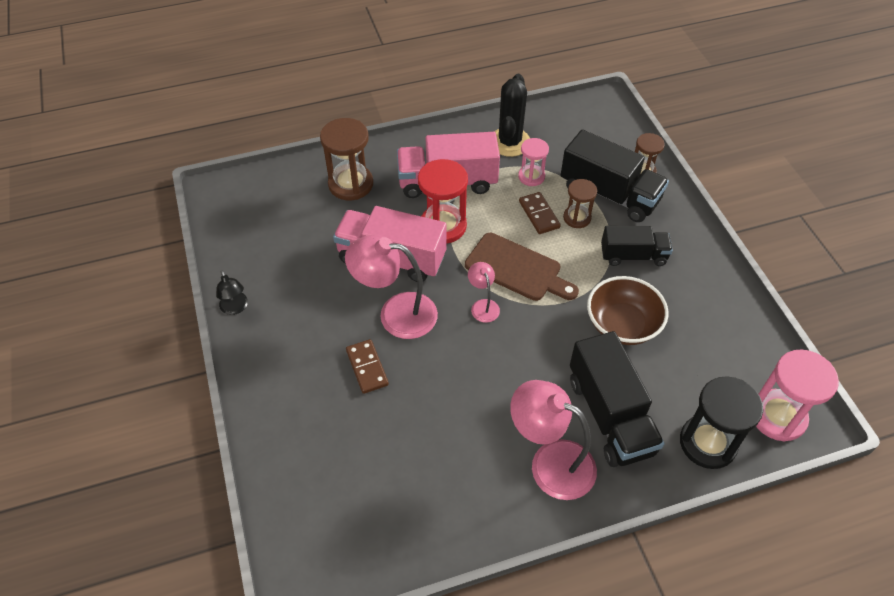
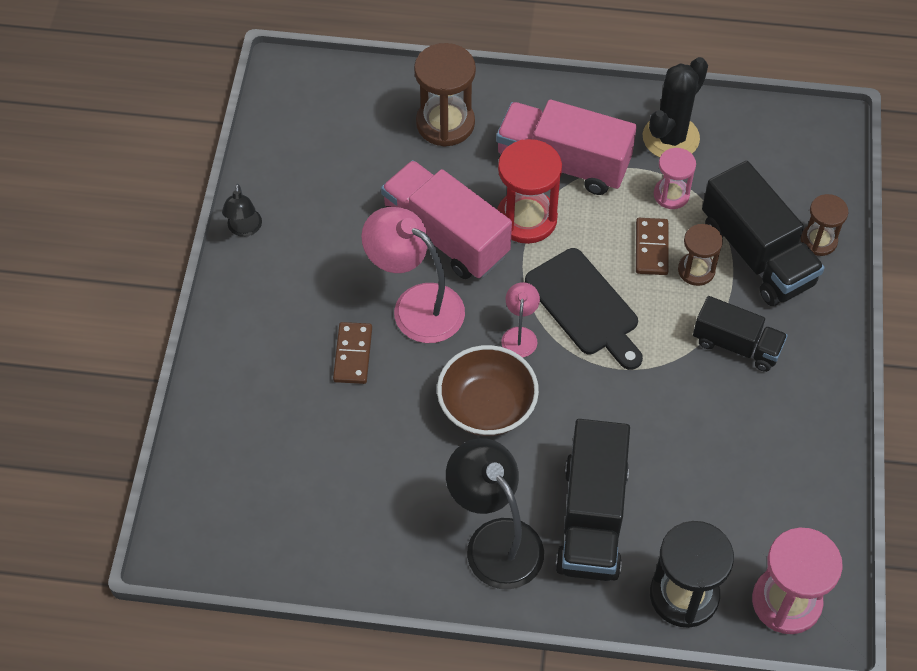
camera: 25 degrees right, 5 degrees up
(517, 269) = (585, 306): brown cutting board -> black cutting board
(550, 462) = (495, 540): pink lamp -> black lamp
(622, 325) = (670, 423): brown bowl -> brown bowl (487, 407)

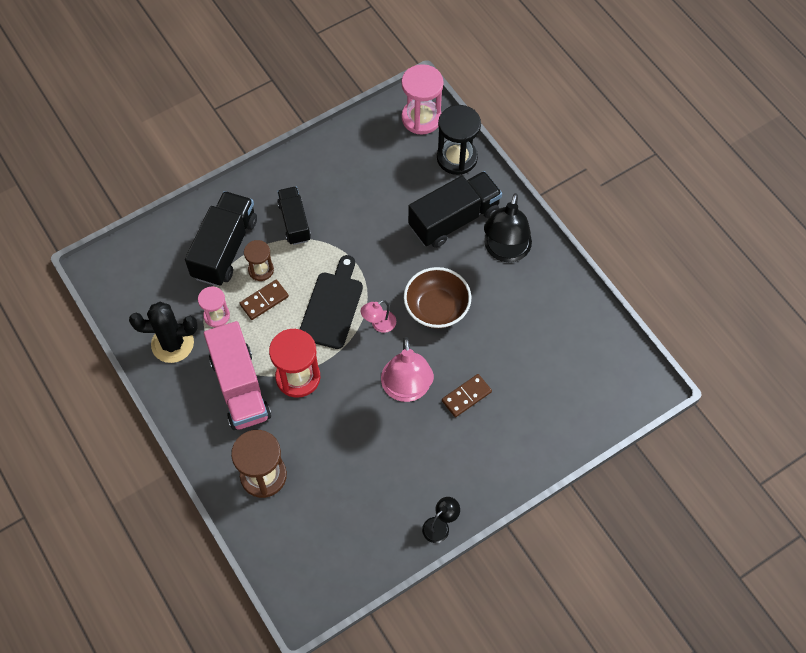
camera: 130 degrees left, 5 degrees up
(445, 236) = (347, 410): pink truck -> none
(818, 241) = (190, 226): brown hourglass -> none

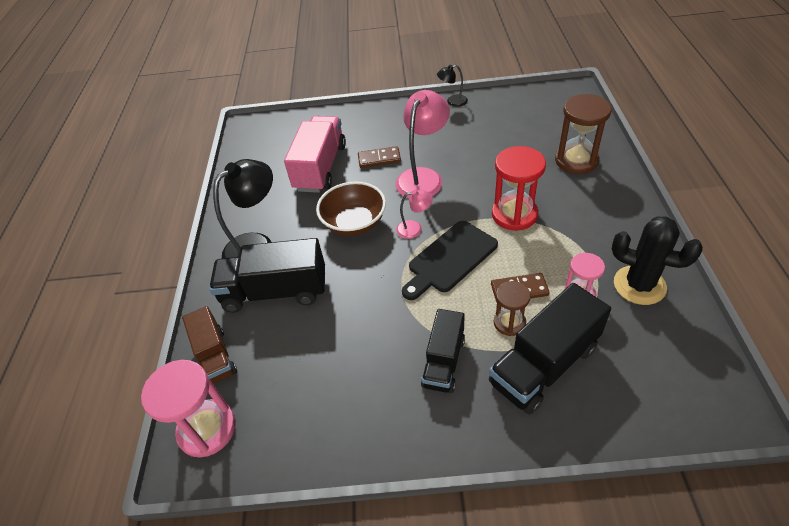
camera: 145 degrees left, 15 degrees down
(240, 387) = (575, 224): pink truck -> pink truck (320, 167)
(457, 158) = (215, 356): black hourglass -> brown truck

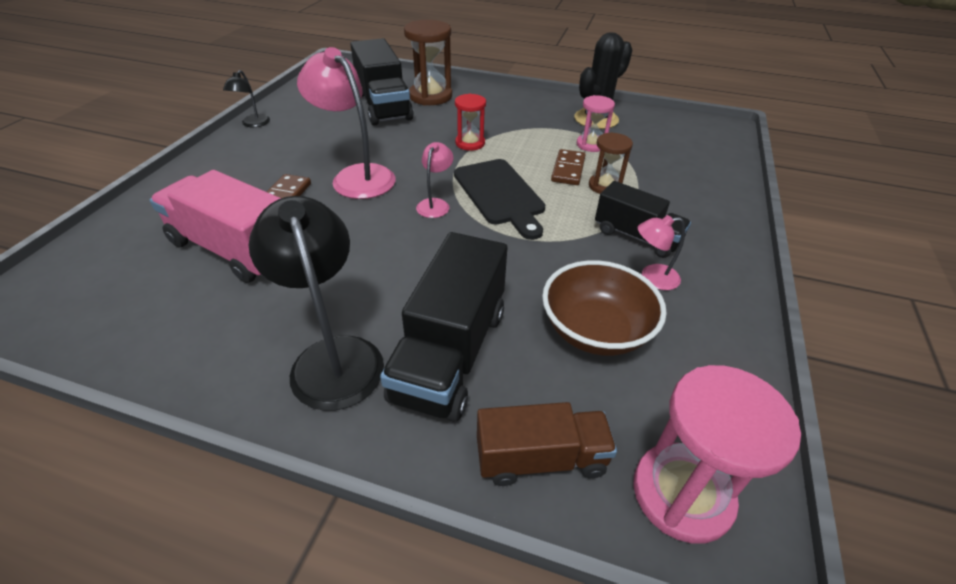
camera: 75 degrees left, 5 degrees down
(354, 223) = (382, 246): brown bowl -> brown bowl (595, 331)
(393, 382) = (652, 278): none -> pink lamp
(514, 214) = (470, 143): red hourglass -> red hourglass, size x0.60
(544, 365) = (660, 184): black truck -> black truck (383, 106)

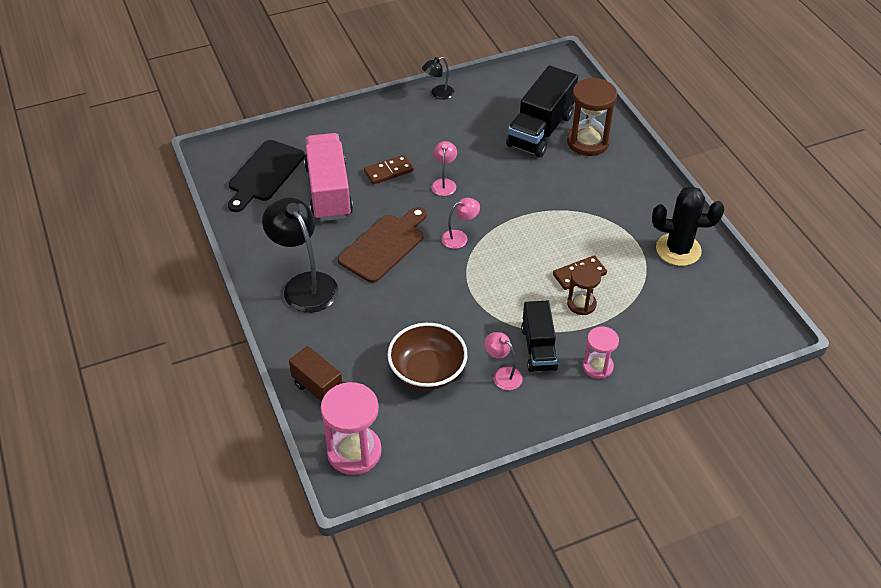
camera: 50 degrees right, 5 degrees up
(333, 356) = (305, 284): black lamp -> black lamp turned 60 degrees counterclockwise
(356, 176) = (444, 183): pink lamp -> pink lamp, size x0.50
(373, 256) = (384, 246): none -> brown cutting board
(450, 353) = (350, 324): black truck -> none
(470, 143) = (549, 206): red hourglass -> none
(500, 194) = (506, 259): black cutting board -> black cutting board (264, 173)
(591, 145) = (631, 268): pink hourglass -> pink hourglass (597, 366)

